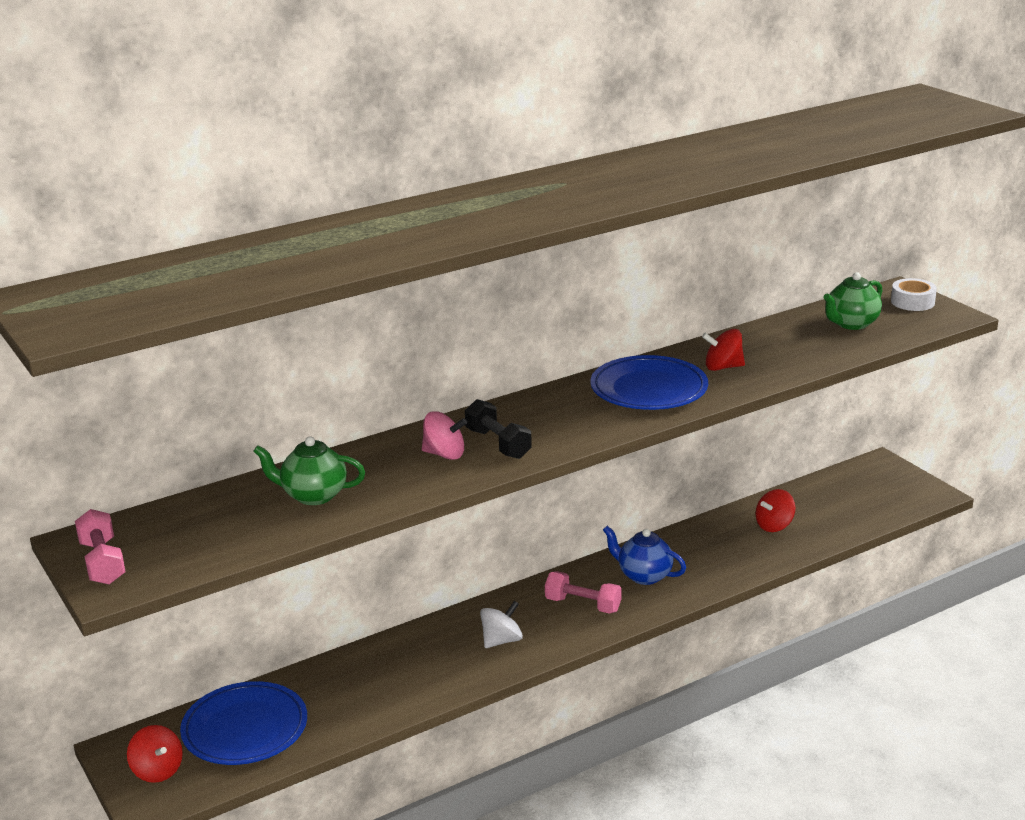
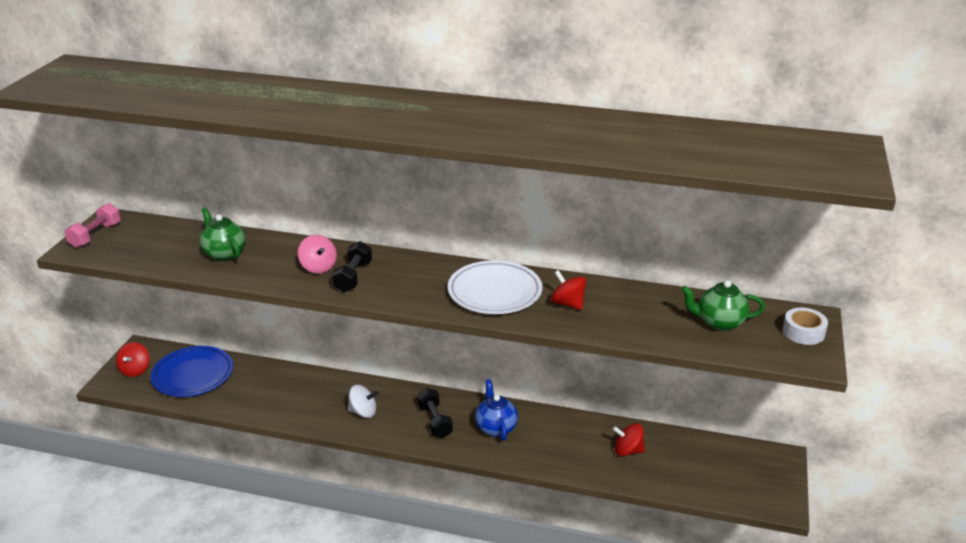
camera: 45 degrees right, 5 degrees up
(583, 605) = (435, 421): pink dumbbell -> black dumbbell
(649, 389) = (494, 292): blue plate -> white plate

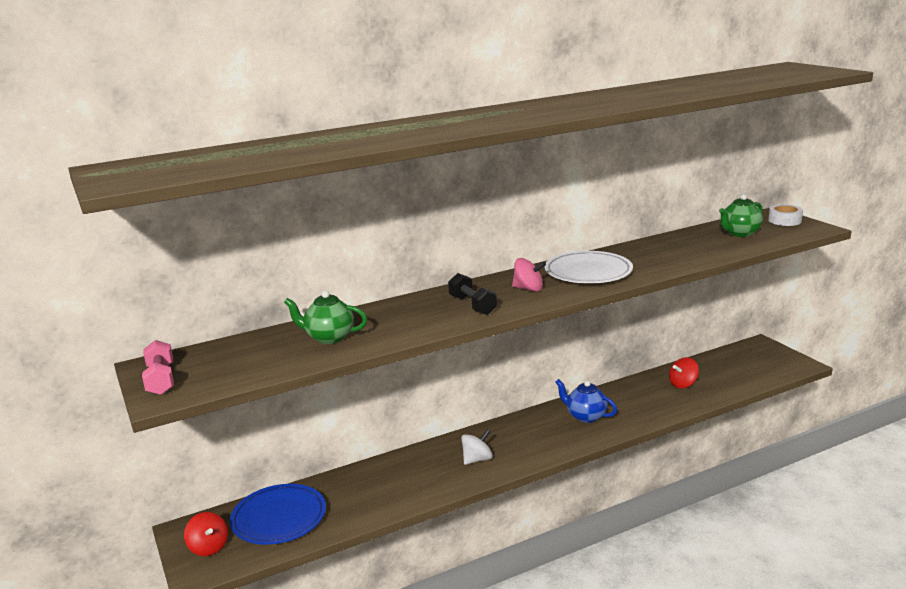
camera: 40 degrees left, 10 degrees down
(318, 267) = (431, 312): pink spinning top -> pink spinning top (528, 289)
(435, 421) = (539, 436): black dumbbell -> none
(567, 303) = (644, 259): red spinning top -> none

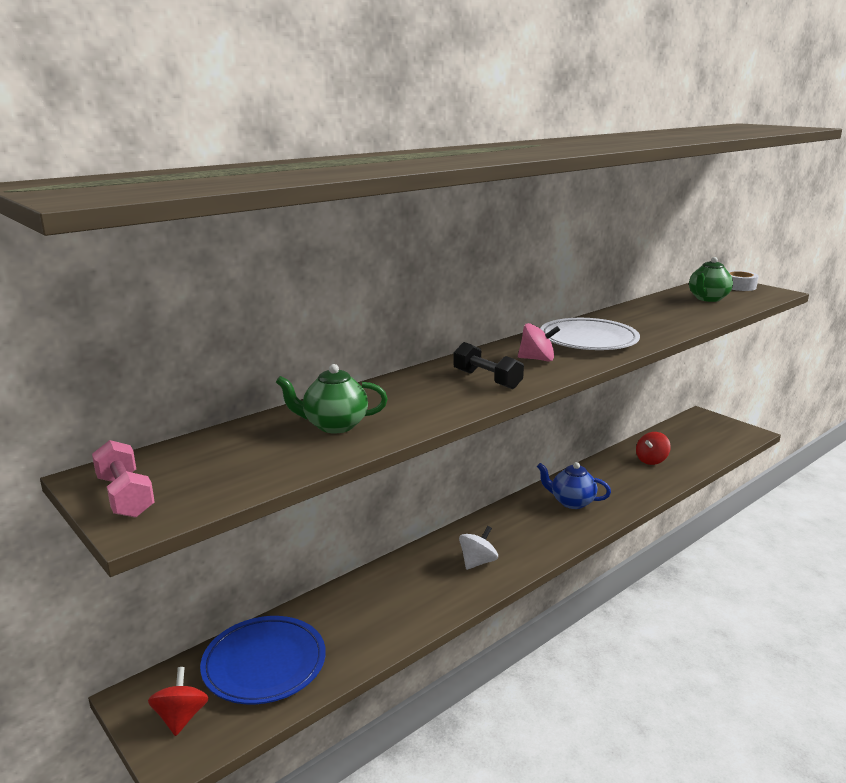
camera: 15 degrees left, 0 degrees up
(208, 547) = (181, 717): red spinning top -> red spinning top turned 135 degrees counterclockwise

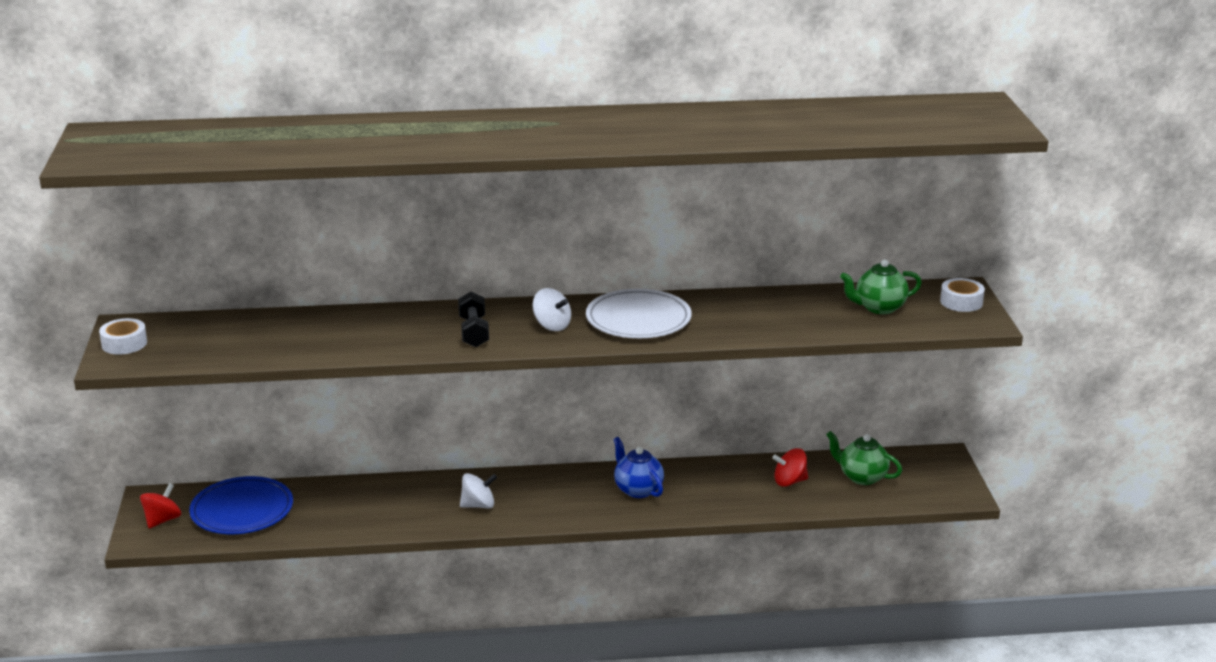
camera: 35 degrees right, 5 degrees up
(125, 496) = (124, 343): pink dumbbell -> white tape
(334, 425) = (303, 335): green teapot -> green teapot (861, 477)
(537, 359) = (552, 326): pink spinning top -> white spinning top

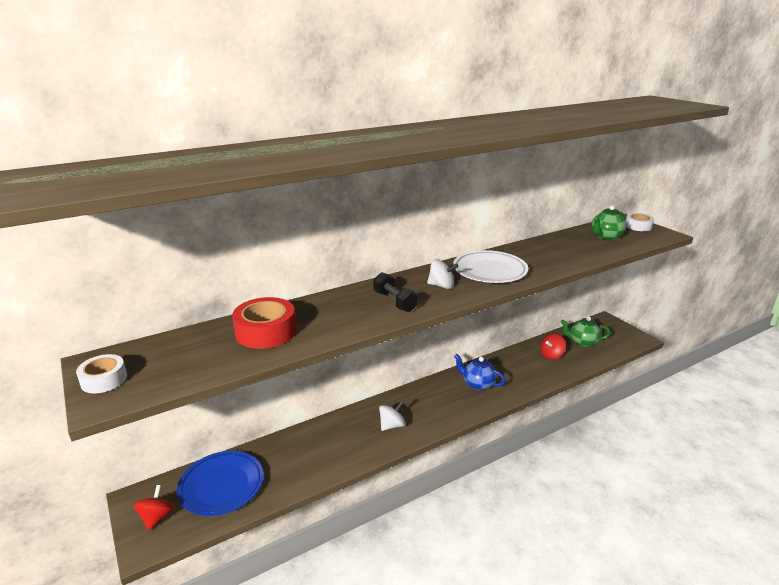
camera: 25 degrees left, 0 degrees up
(304, 333) = (266, 332): none -> red tape

